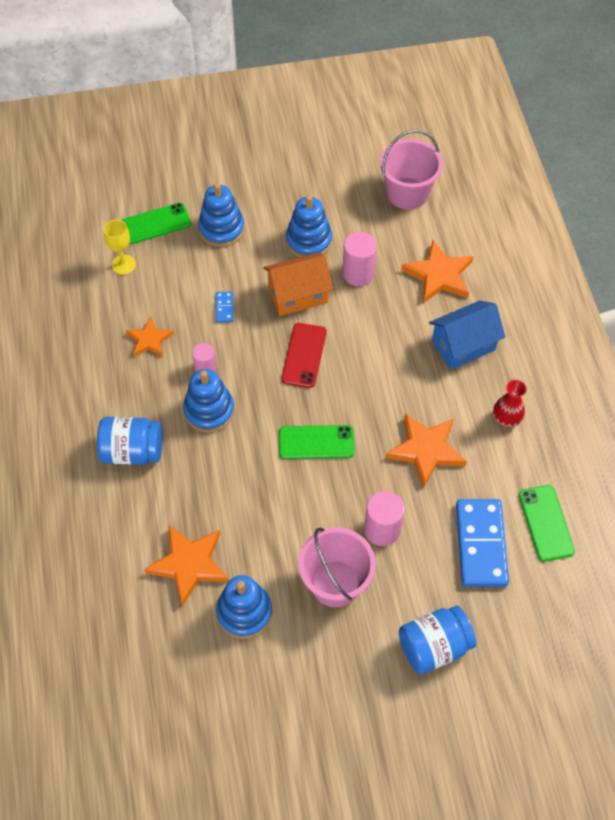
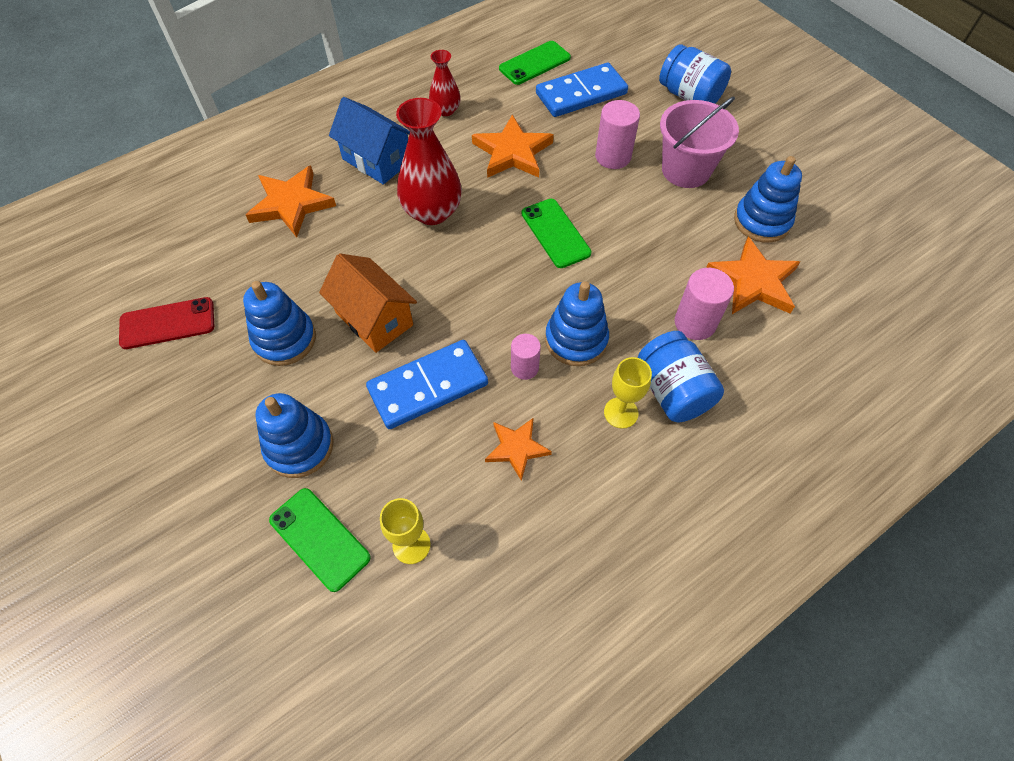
camera: 115 degrees left, 0 degrees up
(137, 411) = (621, 413): none -> yellow goblet
(224, 308) = (428, 386): blue domino -> blue domino, size x2.31
(304, 355) = (456, 282): red phone -> red phone (167, 323)
(358, 273) = (317, 273): pink cylinder -> pink cylinder (695, 323)
(384, 365) = (432, 212): none -> red vase
(407, 193) = (173, 268): pink bucket -> none

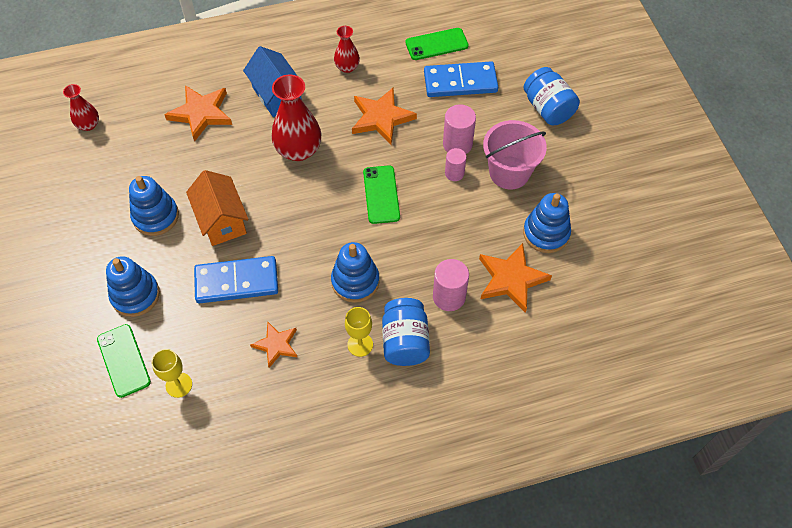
camera: 20 degrees right, 0 degrees up
(146, 255) = (88, 125): none -> red vase
(167, 323) = (84, 180): red phone -> none
(524, 367) = (309, 290): pink cylinder -> pink cylinder (454, 173)

